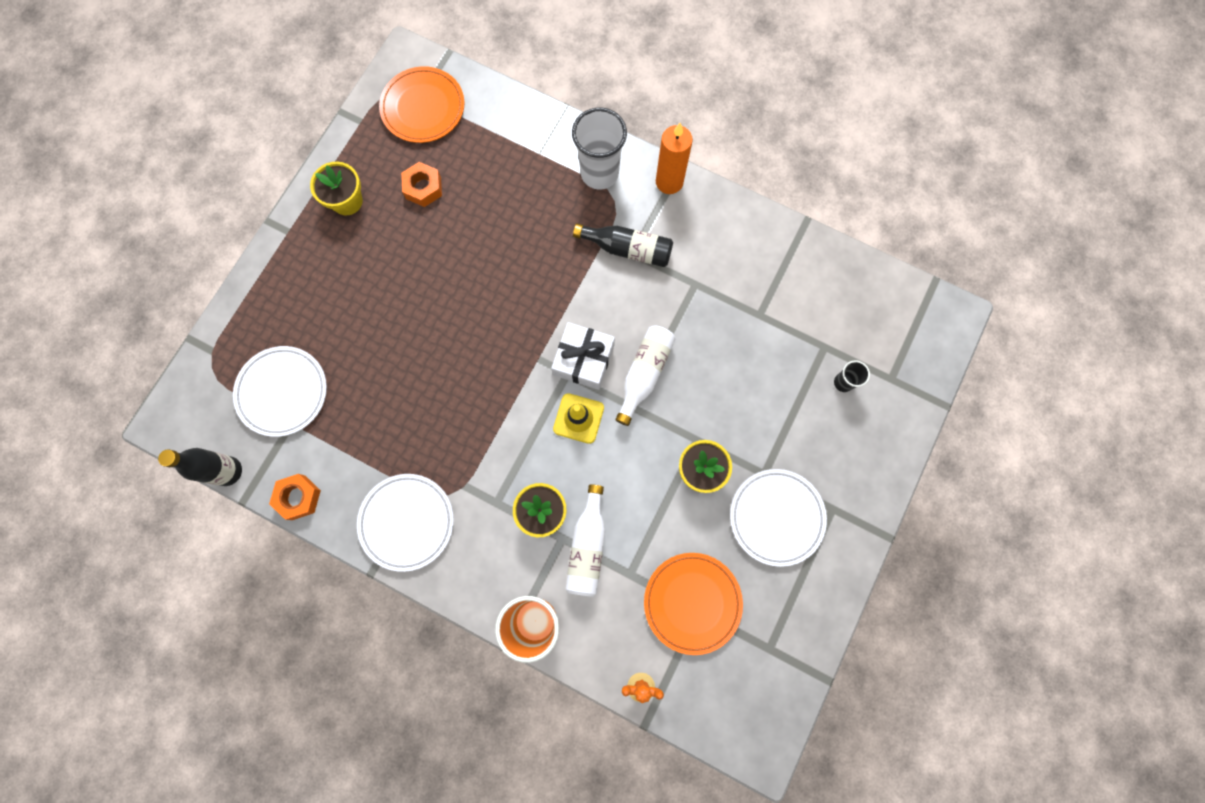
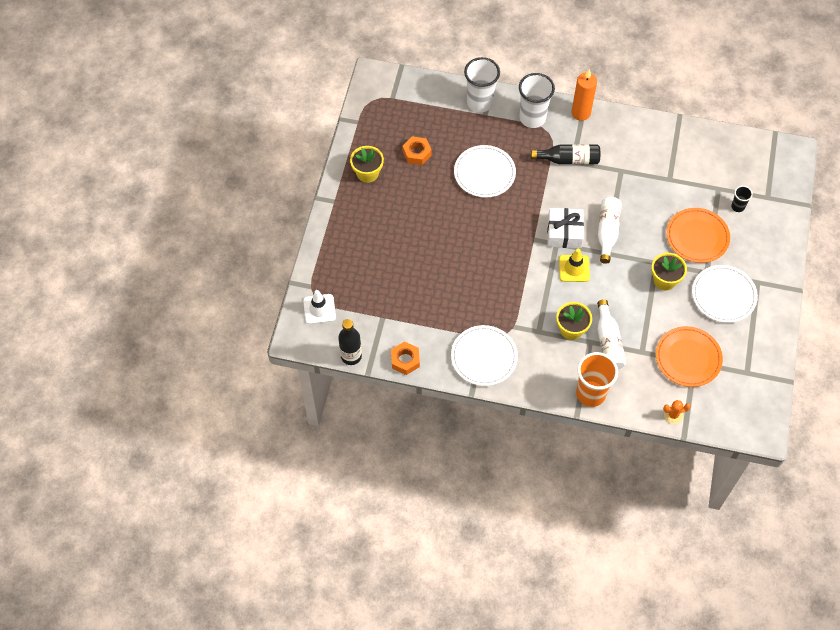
camera: 15 degrees left, 15 degrees down
(211, 388) = (319, 309): none -> white traffic cone
(282, 392) = (369, 300): white plate -> white plate (484, 173)
(423, 108) = (397, 104): orange plate -> orange plate (697, 237)
(535, 132) = (480, 102): none -> white cup

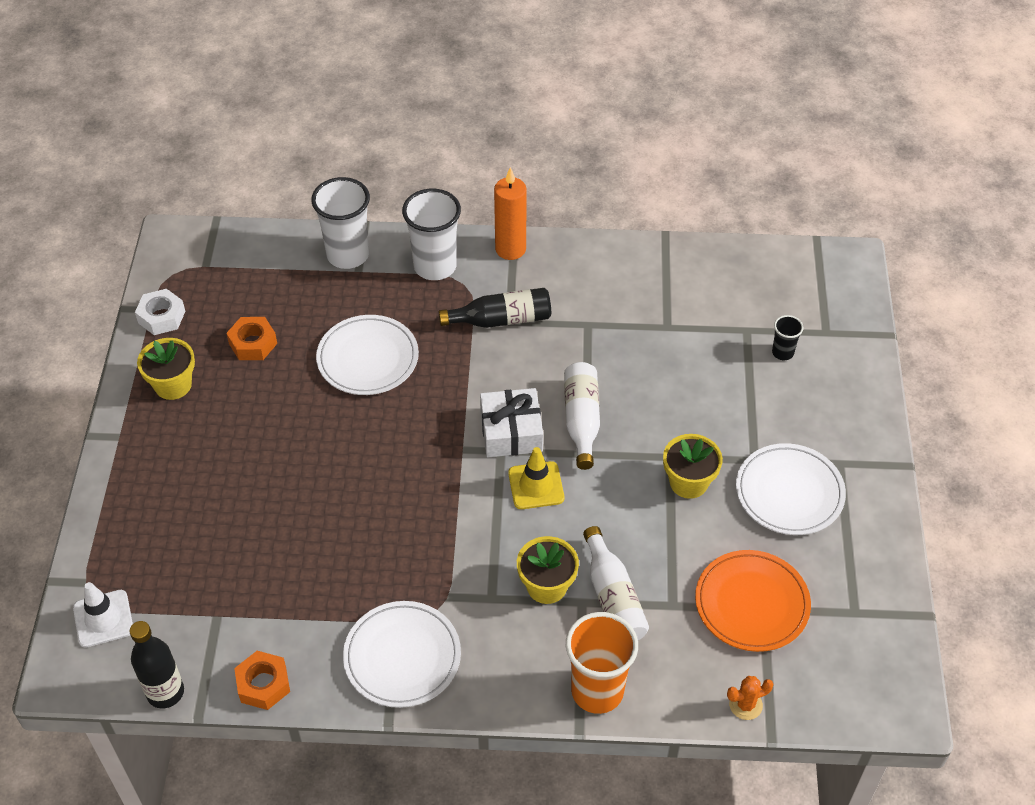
camera: 10 degrees left, 10 degrees down
(363, 128) = (161, 317): none -> white nut
(697, 237) = (728, 407): orange plate -> none

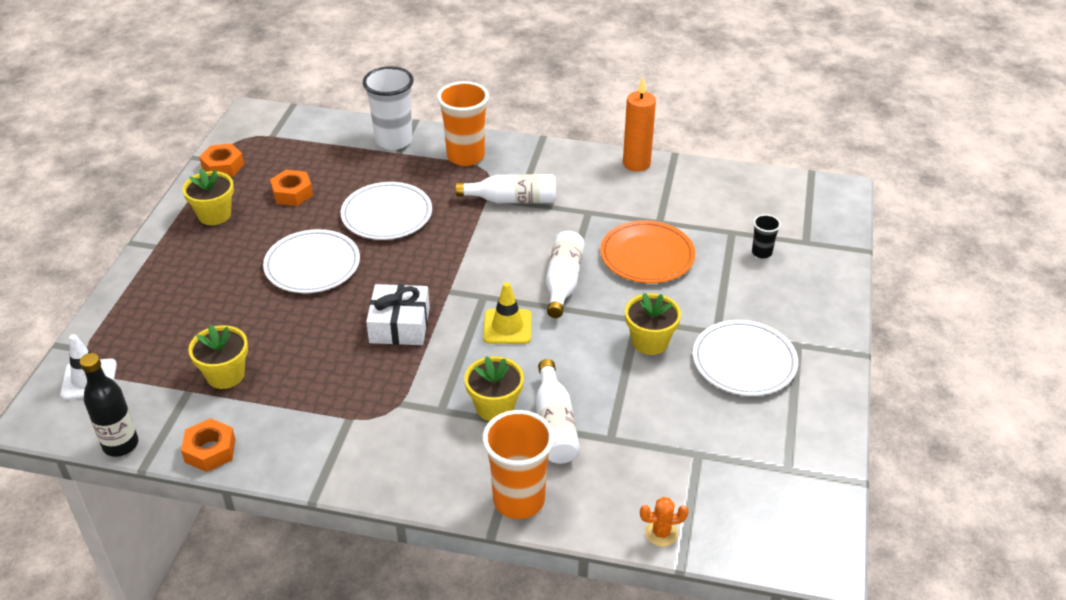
camera: 10 degrees right, 10 degrees down
(161, 317) = (223, 166): white nut -> orange nut
(251, 590) = (225, 375): none -> yellow flower pot
(402, 657) = (344, 446): white plate -> white plate (312, 265)
(435, 266) = (465, 156): white cup -> orange cup
(501, 319) = (512, 200): black bottle -> white bottle
(510, 249) = (535, 151): orange candle -> orange candle (636, 163)
(511, 431) = (497, 283): white gift -> white gift (399, 325)
(751, 603) = (687, 447): orange plate -> orange plate (647, 256)

